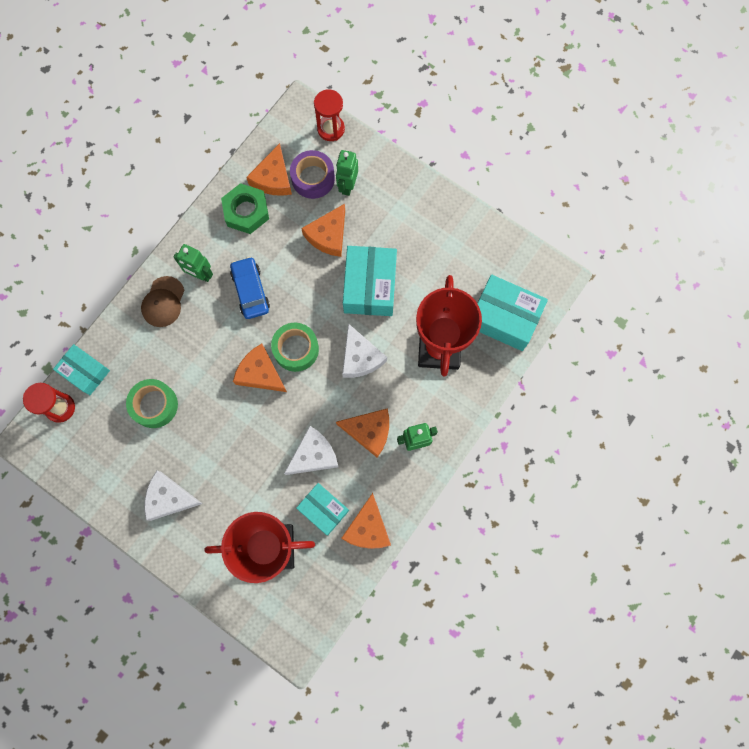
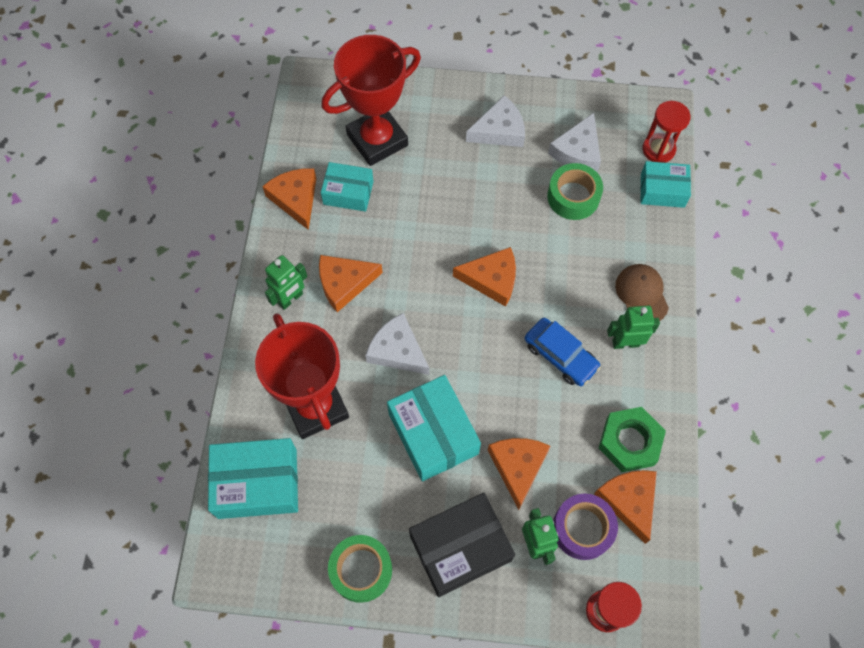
camera: 150 degrees right, 10 degrees down
(296, 349) = (471, 322): green tape -> green tape (361, 570)
(313, 455) = (387, 233): white cheese -> white cheese (577, 151)
(395, 208) = (460, 548): none -> black box

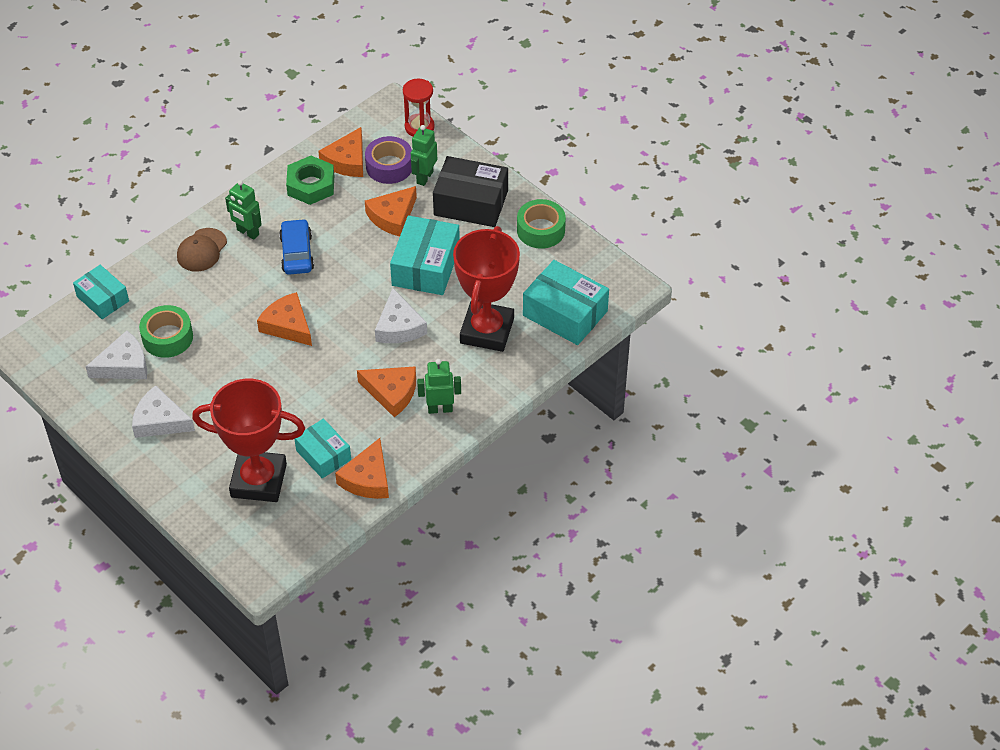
camera: 140 degrees left, 15 degrees down
(658, 149) = (67, 326): red hourglass -> none

